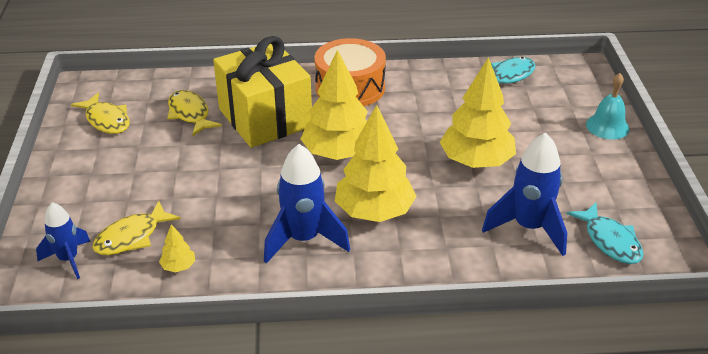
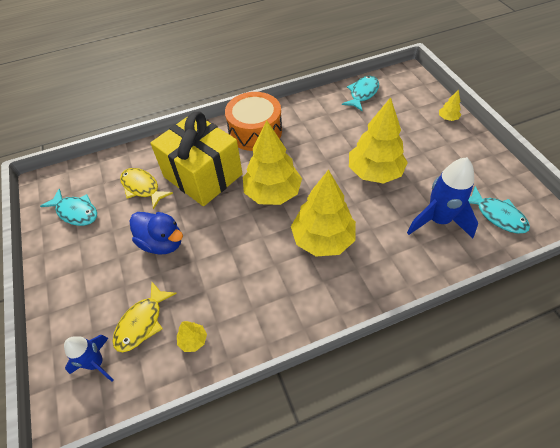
camera: 15 degrees left, 15 degrees up
(106, 120) = (76, 212): yellow fish -> turquoise fish
(187, 171) = (162, 243): none -> blue duck
(303, 239) = (281, 282): blue rocket -> none
(607, 126) = (447, 118): turquoise bell -> yellow tree

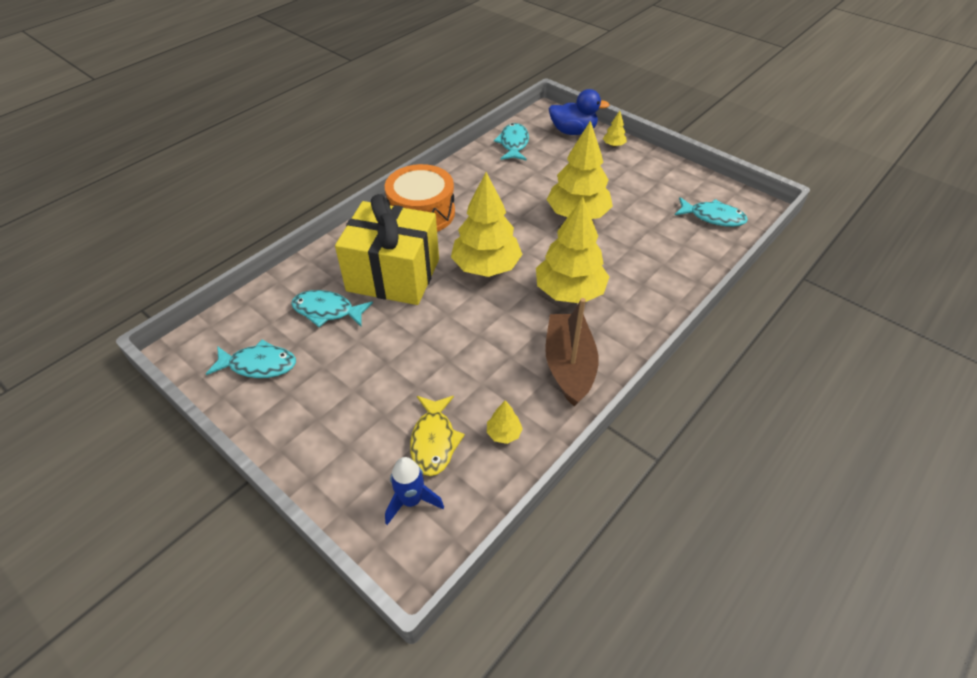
camera: 30 degrees left, 5 degrees down
(142, 187) = (327, 311): yellow fish -> turquoise fish
(162, 243) = (396, 357): blue duck -> blue duck (573, 131)
(279, 305) = (569, 366): none -> brown boat
(438, 220) = (665, 238): blue rocket -> none

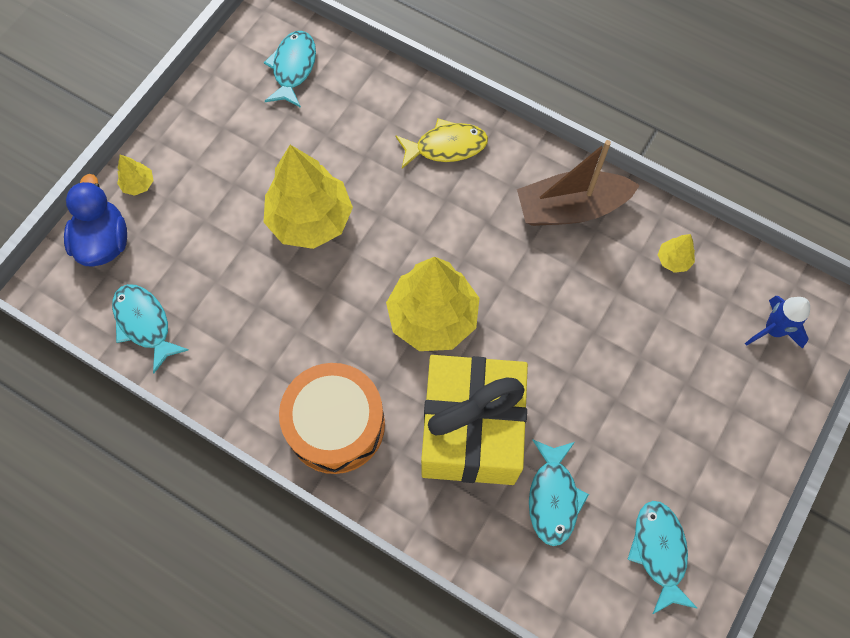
camera: 100 degrees left, 20 degrees up
(434, 441) = (702, 324): yellow fish -> yellow fish (446, 147)
(513, 144) = (145, 324): turquoise fish -> turquoise fish turned 60 degrees clockwise
(569, 292) = (458, 217): yellow tree -> none

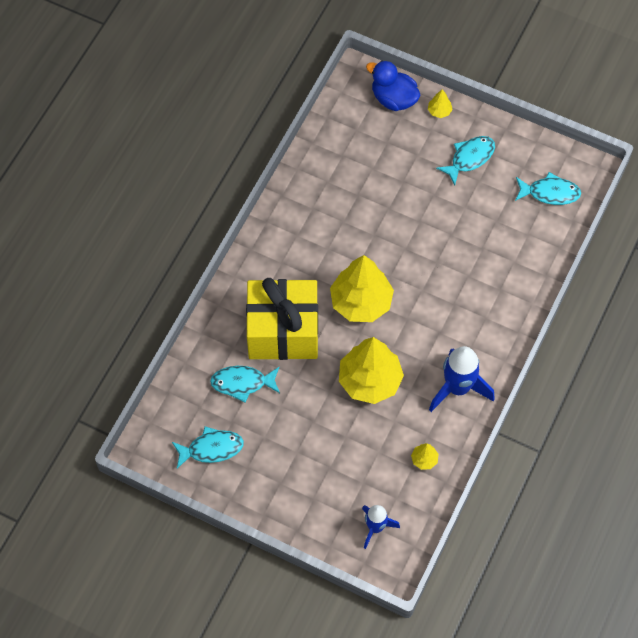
camera: 85 degrees right, 5 degrees down
(104, 242) = (393, 99): blue duck -> blue duck turned 135 degrees counterclockwise
(145, 324) = (338, 132): turquoise fish -> turquoise fish (469, 158)
(310, 220) = (426, 219): yellow tree -> yellow tree (370, 381)
(336, 424) = (280, 251): orange drum -> none
(446, 147) = (498, 301): yellow fish -> none
(571, 208) = (458, 388): brown boat -> blue rocket

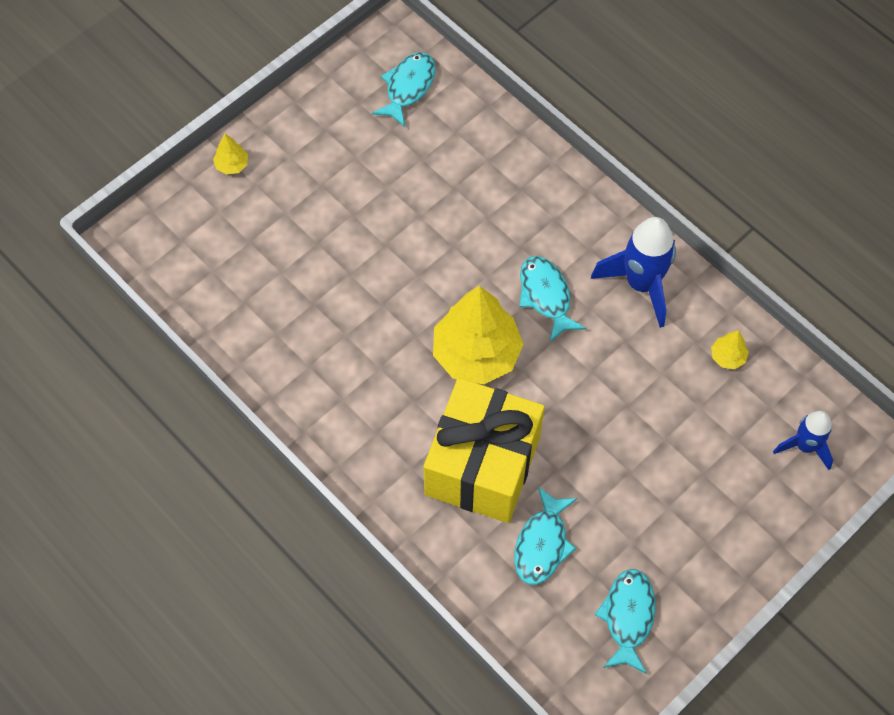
camera: 70 degrees left, 0 degrees up
(370, 381) = (595, 382): yellow tree -> none
(393, 99) = (187, 211): blue duck -> none
(469, 158) = (318, 156): turquoise fish -> turquoise fish (546, 296)

